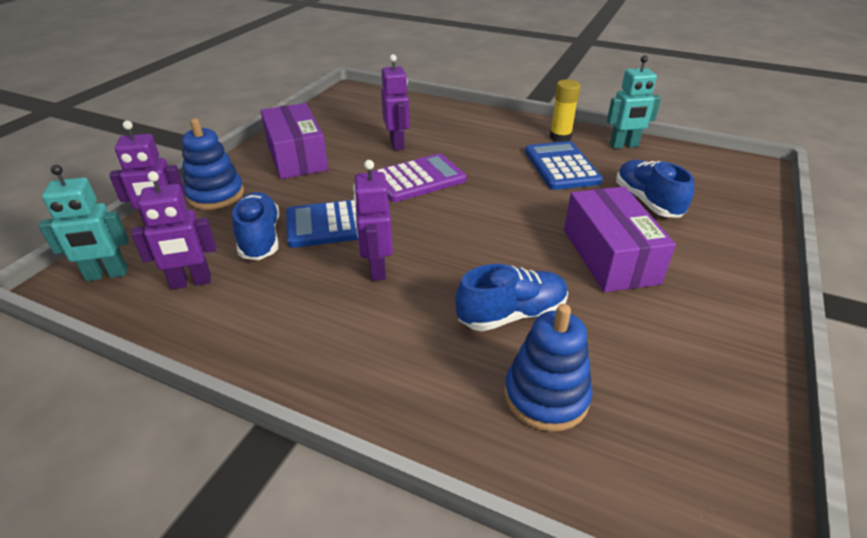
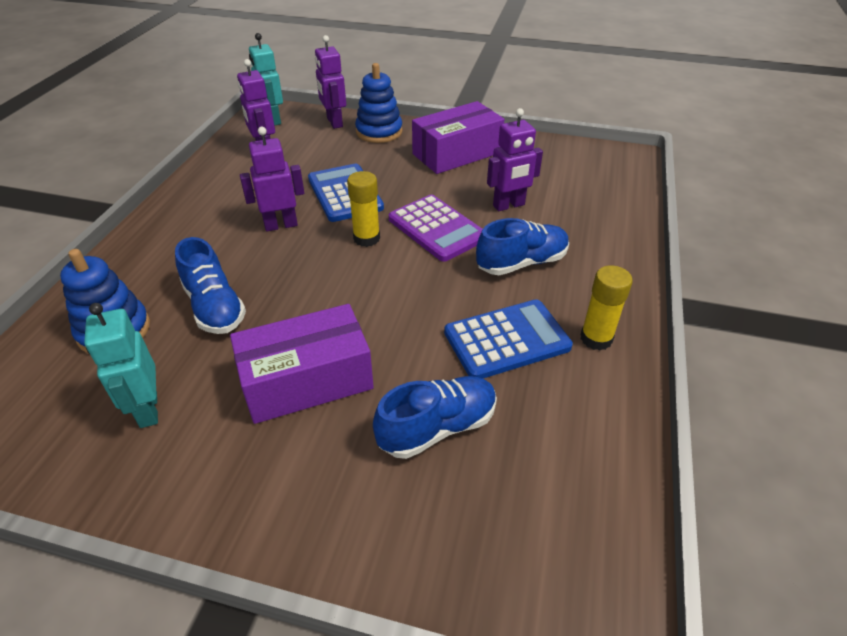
camera: 80 degrees right, 5 degrees up
(260, 238) = (319, 164): blue shoe -> blue shoe (521, 263)
(420, 215) = (366, 238): none -> yellow glue stick
(624, 145) = (604, 413): turquoise robot -> turquoise robot (147, 410)

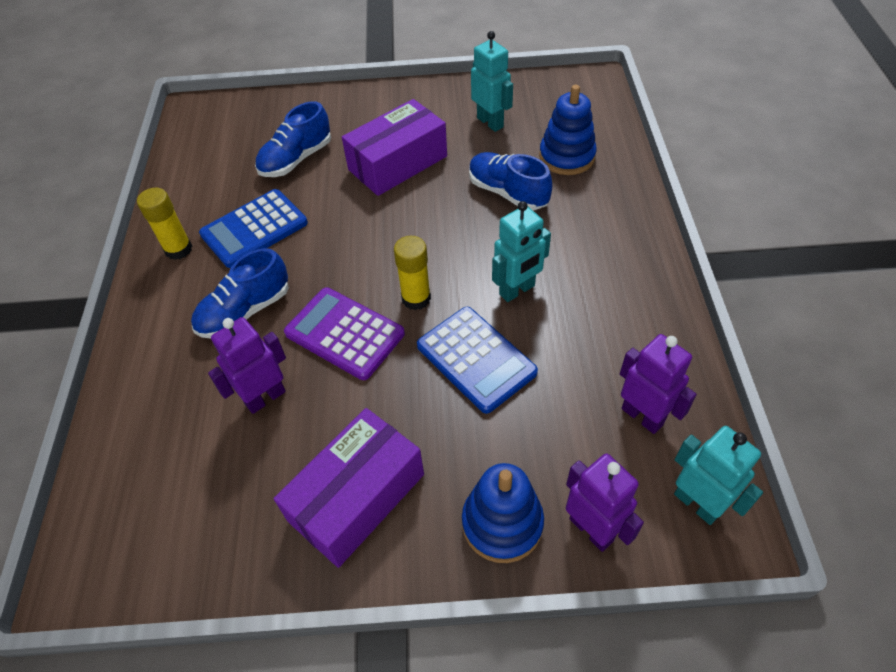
camera: 165 degrees right, 10 degrees up
(281, 225) = (517, 290): purple robot -> turquoise robot

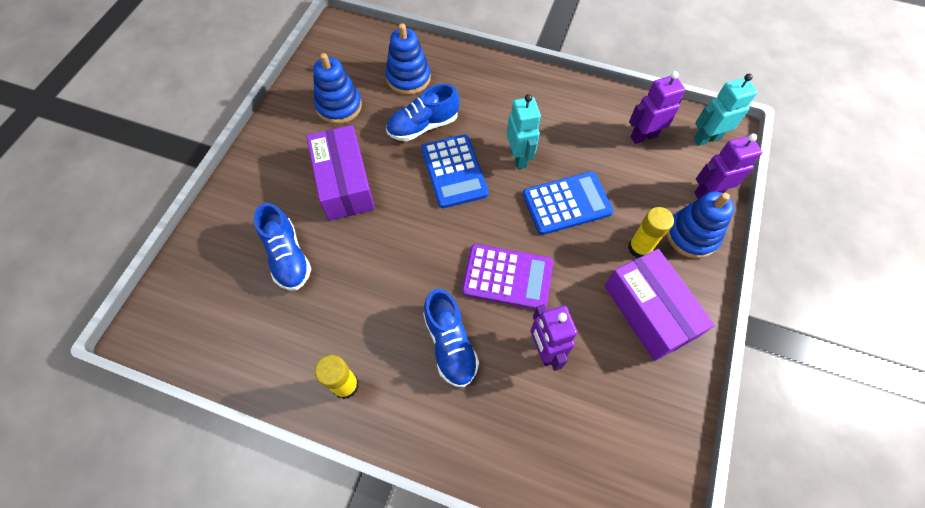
camera: 70 degrees left, 10 degrees up
(254, 229) = (357, 314): blue calculator -> blue calculator (454, 171)
(344, 333) = (507, 277): purple calculator -> purple calculator turned 135 degrees counterclockwise
(416, 298) = (496, 220): yellow glue stick -> yellow glue stick (639, 248)
(490, 122) = (339, 106): turquoise robot -> blue stacking toy

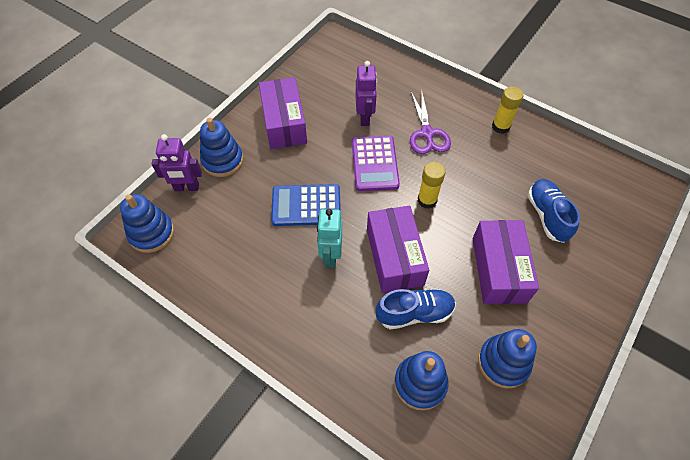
camera: 165 degrees left, 5 degrees down
(450, 344) = (427, 133): blue shoe -> purple scissors
(454, 171) = (394, 257): blue calculator -> purple box
(507, 277) = (374, 164): purple calculator -> purple calculator turned 120 degrees counterclockwise
(639, 248) = (267, 161): yellow glue stick -> yellow glue stick (427, 200)
(643, 136) = (206, 249): purple robot -> none
(706, 138) = (151, 233): turquoise robot -> blue stacking toy

